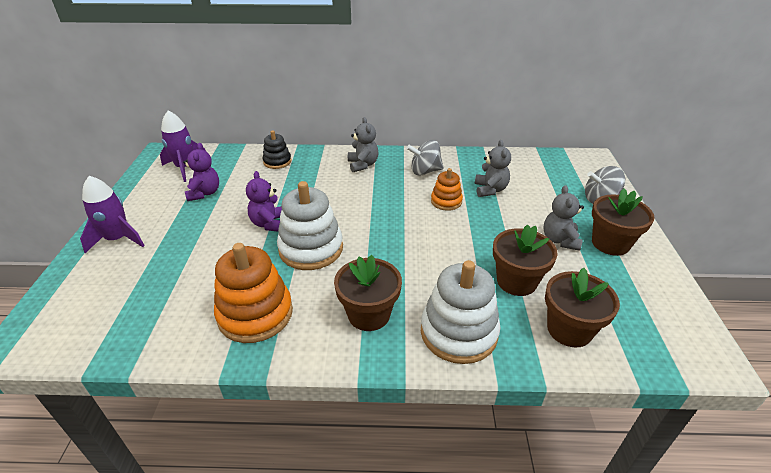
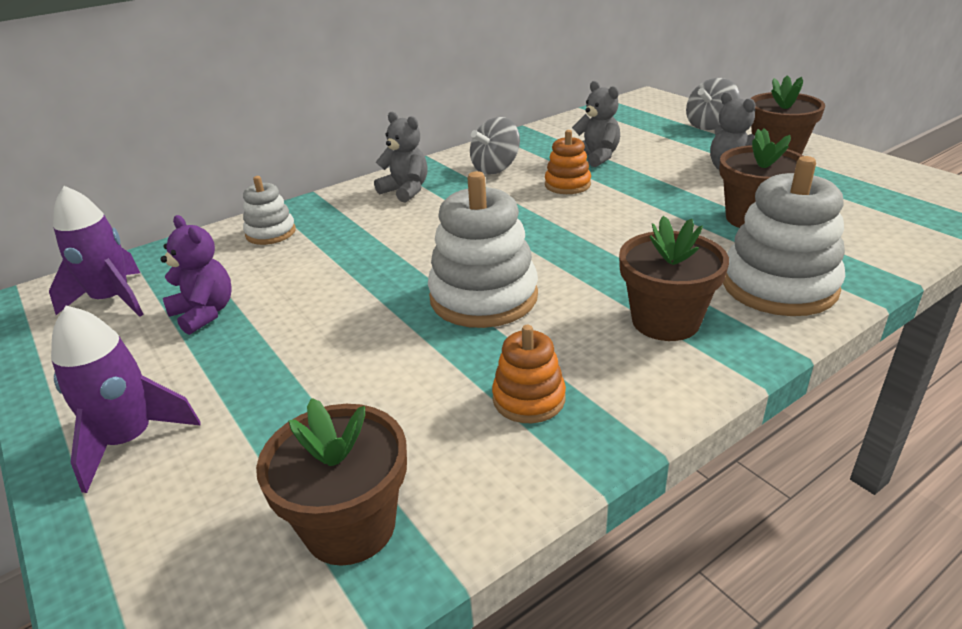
camera: 35 degrees left, 5 degrees down
(255, 314) = (529, 399): orange stacking toy -> orange stacking toy, size x0.55
(269, 224) = (377, 300): purple teddy bear -> none
(277, 161) = (271, 233): black stacking toy -> white stacking toy
(569, 329) = (860, 232): brown flower pot -> brown flower pot (350, 526)

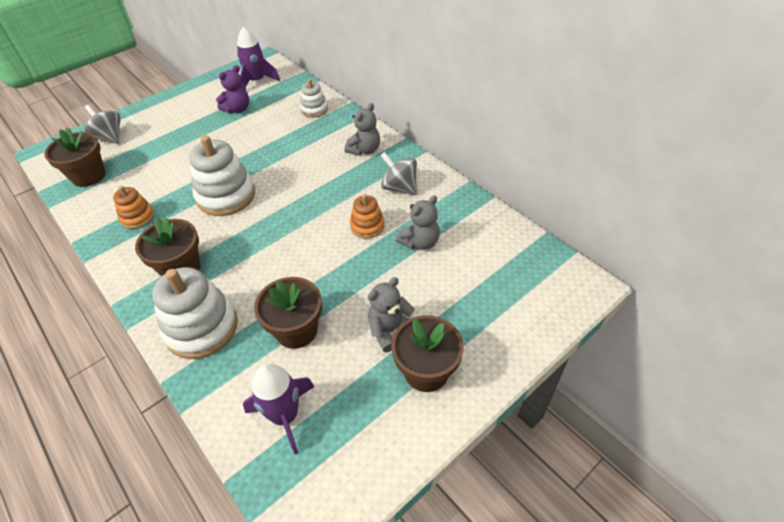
camera: 85 degrees right, 15 degrees up
(129, 440) = (156, 115): purple rocket -> purple rocket (285, 416)
(709, 125) = (502, 328): grey spinning top -> grey spinning top (109, 138)

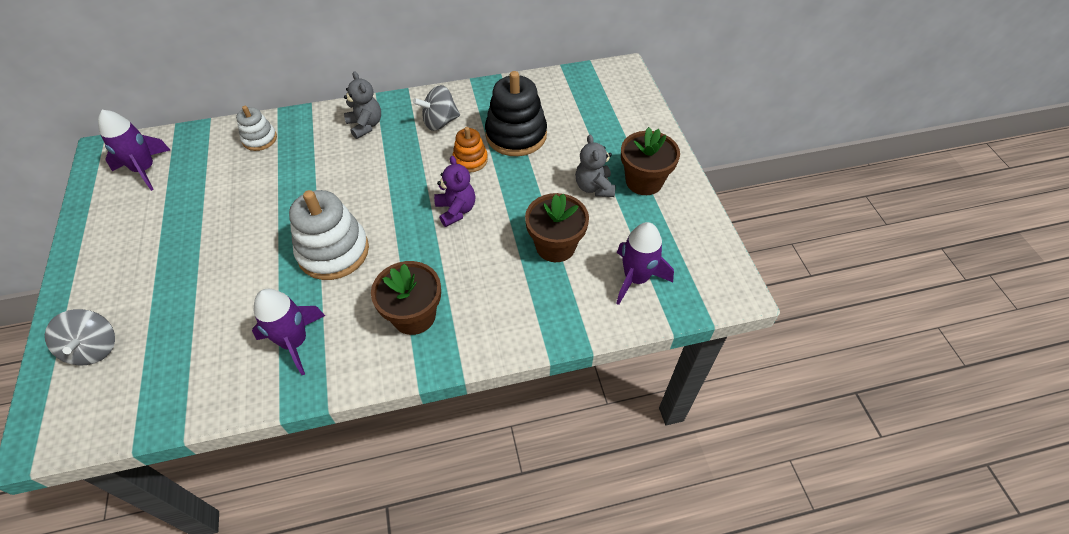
camera: 65 degrees left, 5 degrees up
(89, 176) = (160, 385): brown flower pot -> none
(109, 138) = (94, 348): grey spinning top -> grey spinning top turned 90 degrees counterclockwise
(137, 217) = (295, 342): orange stacking toy -> purple rocket
(201, 328) = (506, 315): white stacking toy -> none
(237, 109) = (183, 202): purple teddy bear -> purple teddy bear (456, 210)
(420, 242) = (516, 135): grey teddy bear -> black stacking toy

